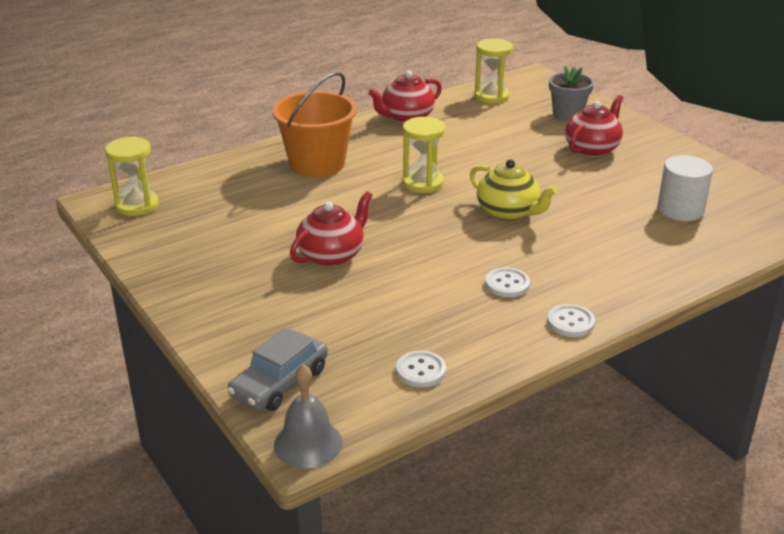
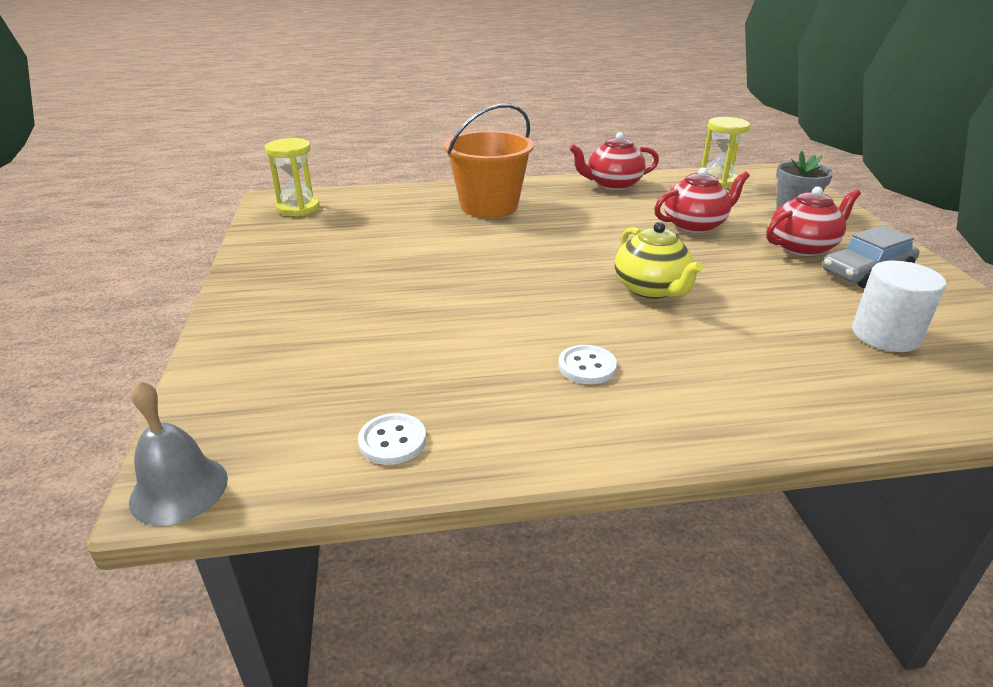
camera: 25 degrees right, 0 degrees up
(279, 382) = (232, 404): grey car -> grey car (866, 272)
(332, 255) = (421, 288): red teapot -> red teapot (695, 225)
(423, 183) = (578, 242): yellow hourglass -> none
(570, 322) = (634, 437): white button -> none

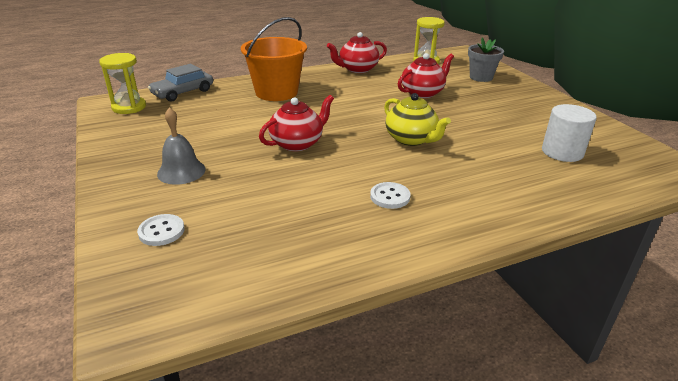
camera: 15 degrees left, 0 degrees up
(179, 489) = (132, 329): grey bell -> grey bell (181, 171)
(392, 441) = (278, 267): white button -> white button (161, 231)
(803, 247) = (495, 101): red teapot -> red teapot (297, 143)
(866, 272) = (537, 113): grey car -> grey car (183, 92)

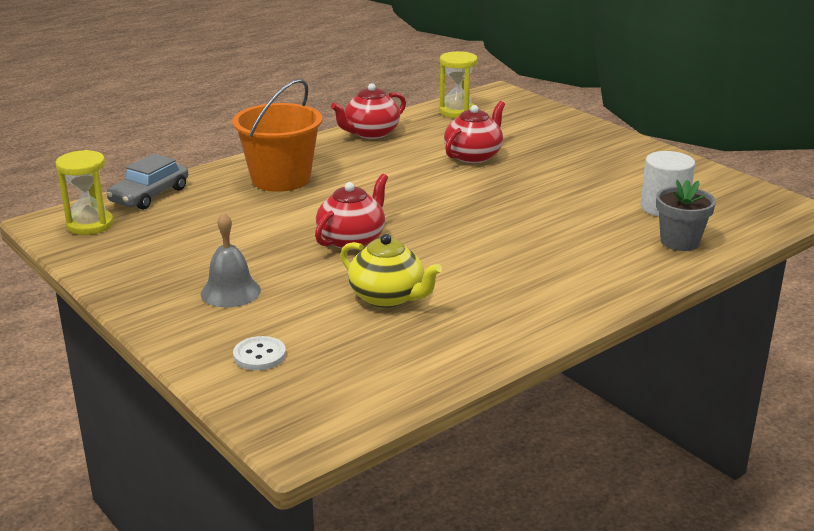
camera: 15 degrees left, 5 degrees down
(390, 197) = (495, 282): white button -> none
(411, 139) = (488, 216): yellow teapot -> yellow teapot (388, 297)
(481, 77) = (538, 126): grey flower pot -> grey flower pot (679, 242)

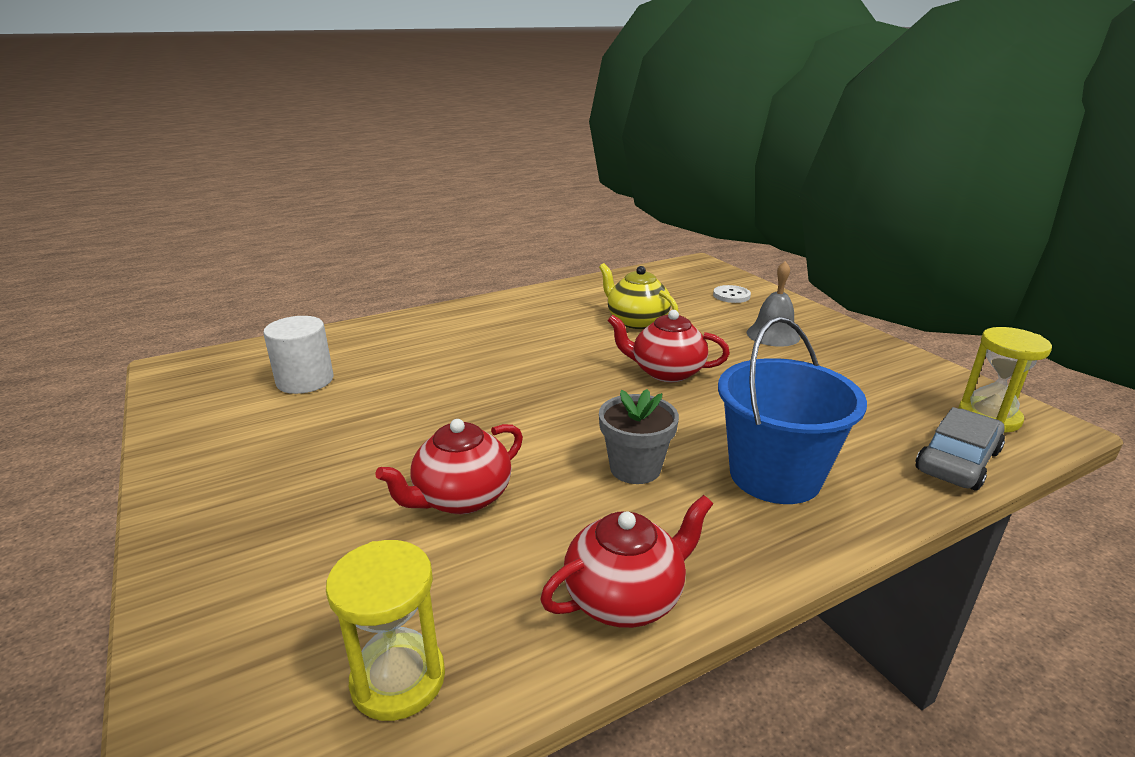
camera: 170 degrees left, 0 degrees up
(281, 179) = (775, 475): orange bucket -> blue bucket
(352, 240) = (666, 372): red teapot -> red teapot turned 60 degrees clockwise
(679, 242) = (345, 344): grey flower pot -> grey flower pot (635, 468)

